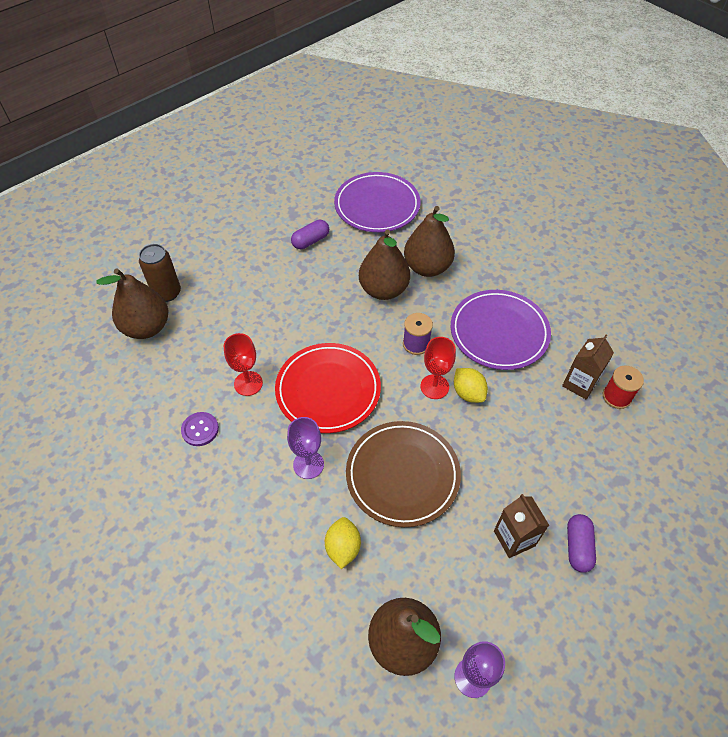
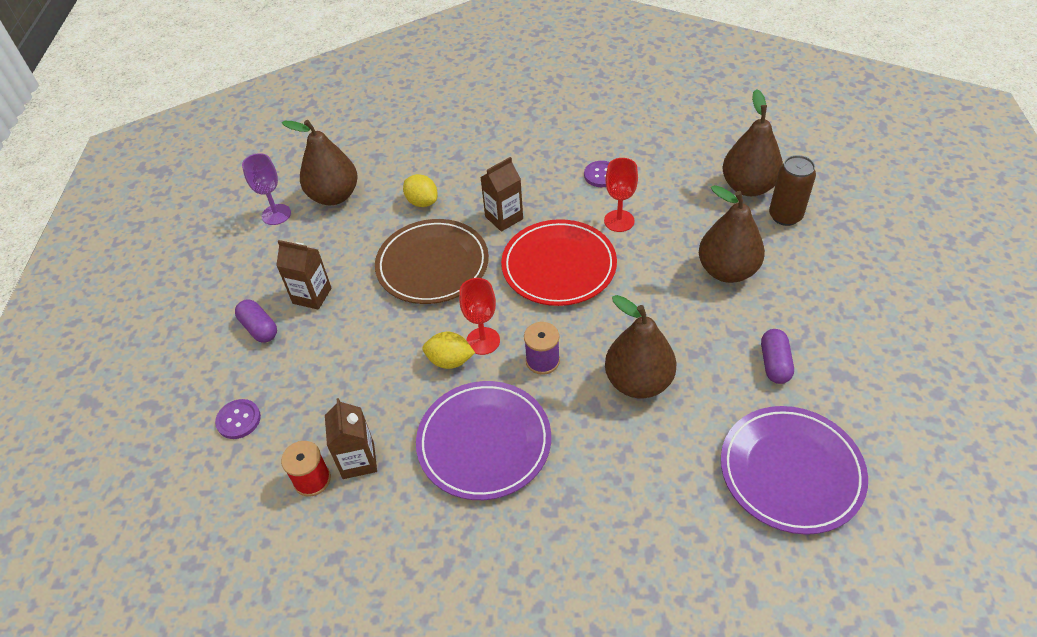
camera: 135 degrees right, 5 degrees down
(308, 464) = (504, 218): purple goblet -> brown carton
(427, 267) = (635, 447): brown pear -> brown pear (727, 271)
(641, 479) = (238, 420): none -> purple button

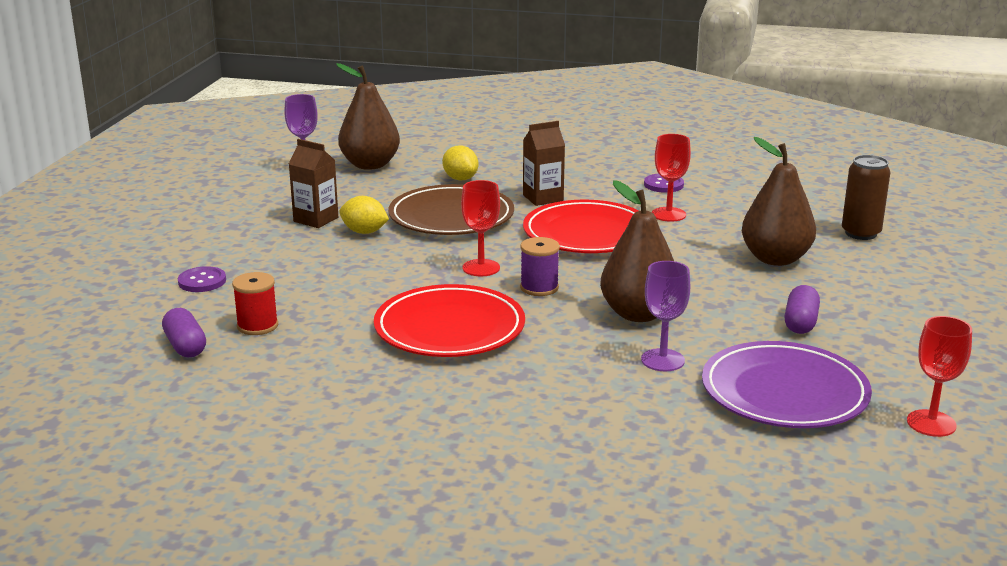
camera: 10 degrees right, 25 degrees down
(259, 328) = (252, 231): purple capsule -> purple capsule (185, 346)
(358, 460) = (311, 321): brown carton -> none
(450, 361) = (439, 275): yellow lemon -> yellow lemon (364, 232)
(484, 442) = (449, 328): purple plate -> red plate
(678, 448) = (662, 360): none -> purple goblet
(748, 187) = (827, 210): brown pear -> none
(918, 488) = (931, 423): none -> red goblet

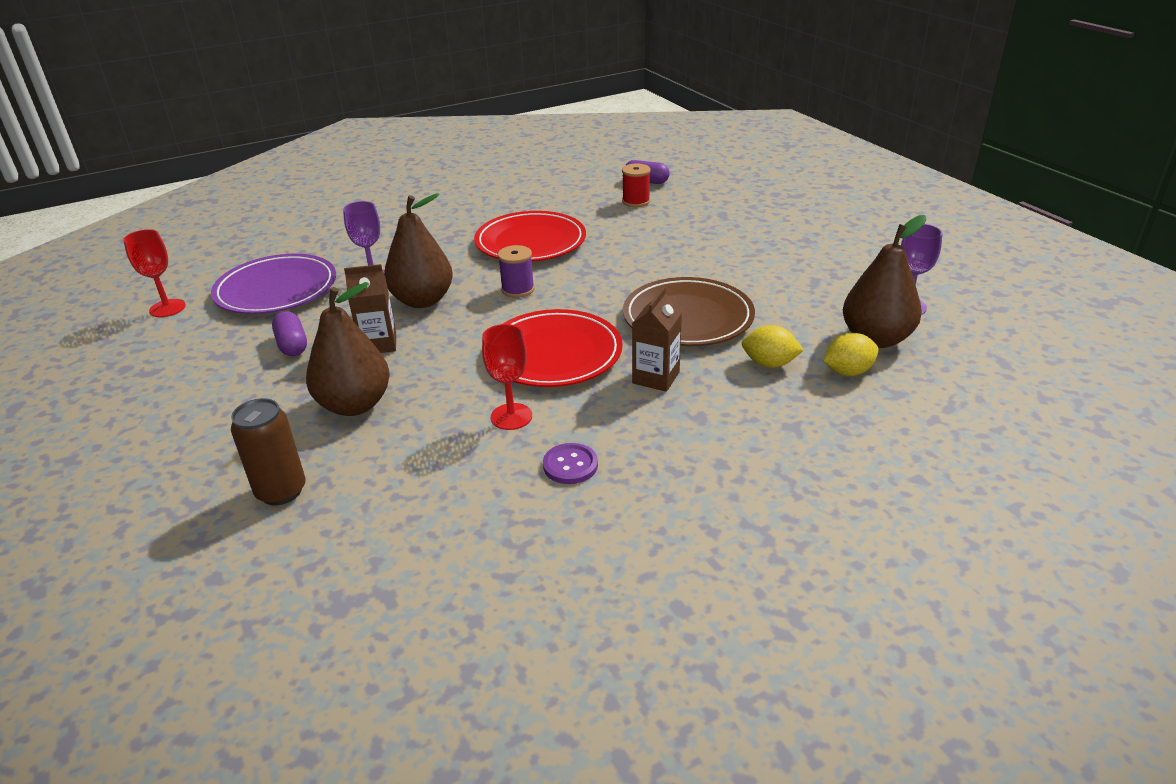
camera: 140 degrees right, 10 degrees up
(202, 281) = (723, 206): purple button -> none
(316, 219) = (771, 268): brown carton -> brown carton (379, 344)
(364, 232) = (716, 275): yellow lemon -> yellow lemon (847, 372)
(481, 268) = (582, 286): red goblet -> none

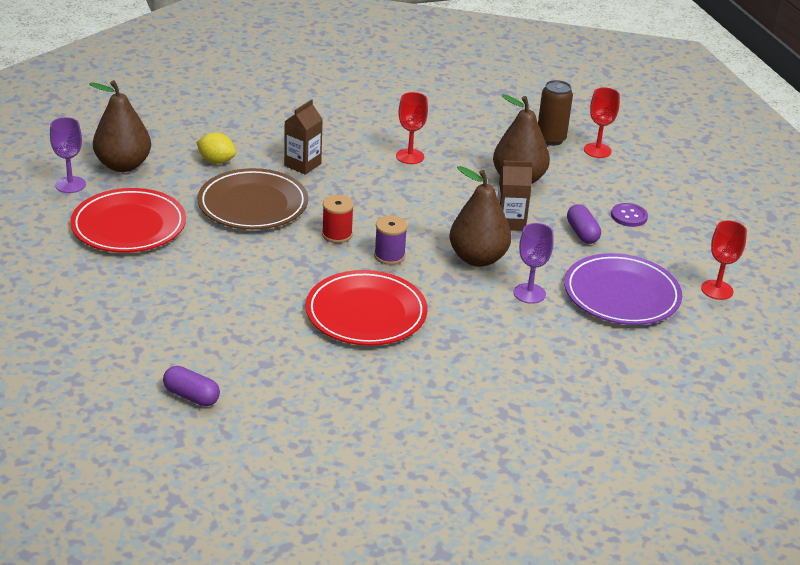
camera: 175 degrees left, 0 degrees up
(210, 481) = (597, 150): none -> red goblet
(553, 354) = (371, 192): red plate -> red plate (129, 226)
(570, 465) = (378, 126): purple button -> purple button (629, 216)
(636, 201) = (224, 358): red spool -> red spool (337, 234)
(847, 372) = (167, 148): yellow lemon -> none

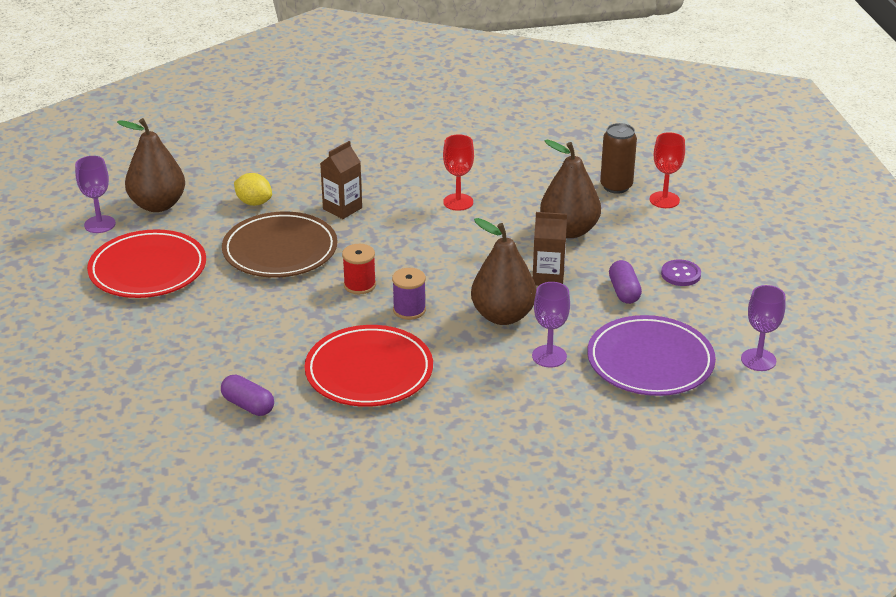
camera: 10 degrees right, 0 degrees up
(191, 396) = (167, 452): purple capsule -> purple capsule (248, 405)
(717, 290) = (758, 360): red goblet -> purple goblet

